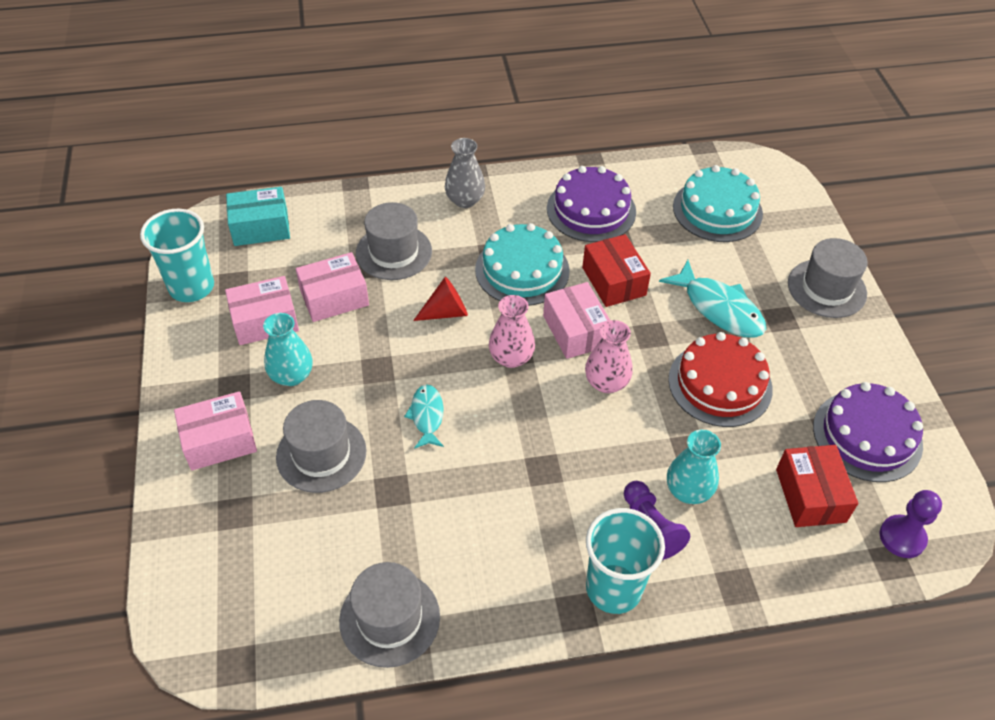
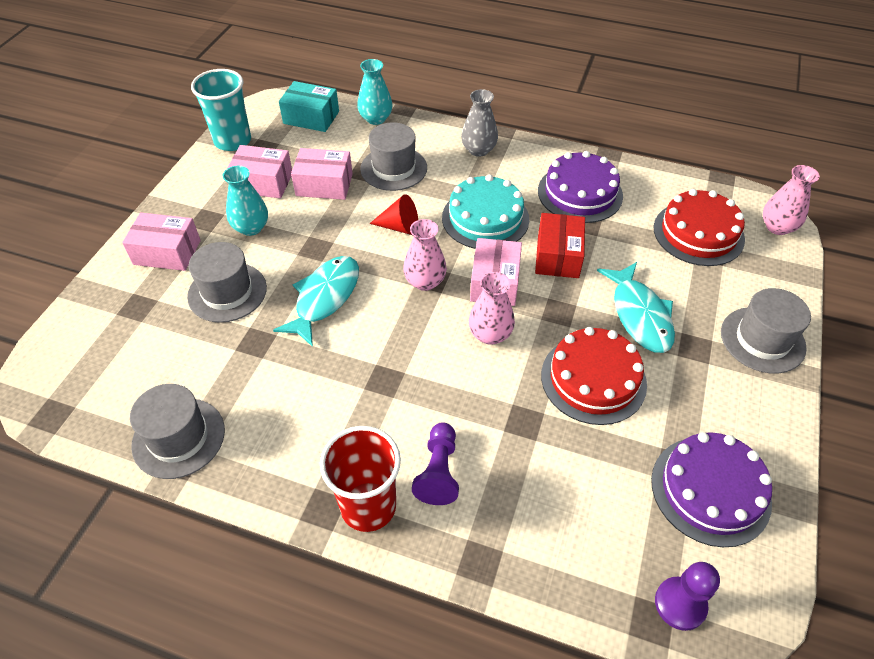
camera: 30 degrees right, 0 degrees up
(427, 416) = (325, 298): turquoise fish -> turquoise fish, size x1.68
(613, 588) = (368, 506): turquoise cup -> red cup
(688, 490) = (496, 456): turquoise vase -> turquoise vase (376, 119)
(717, 210) = (698, 233): turquoise cake -> red cake
(776, 179) = (777, 227): none -> pink vase
(810, 495) = (611, 517): red box -> none

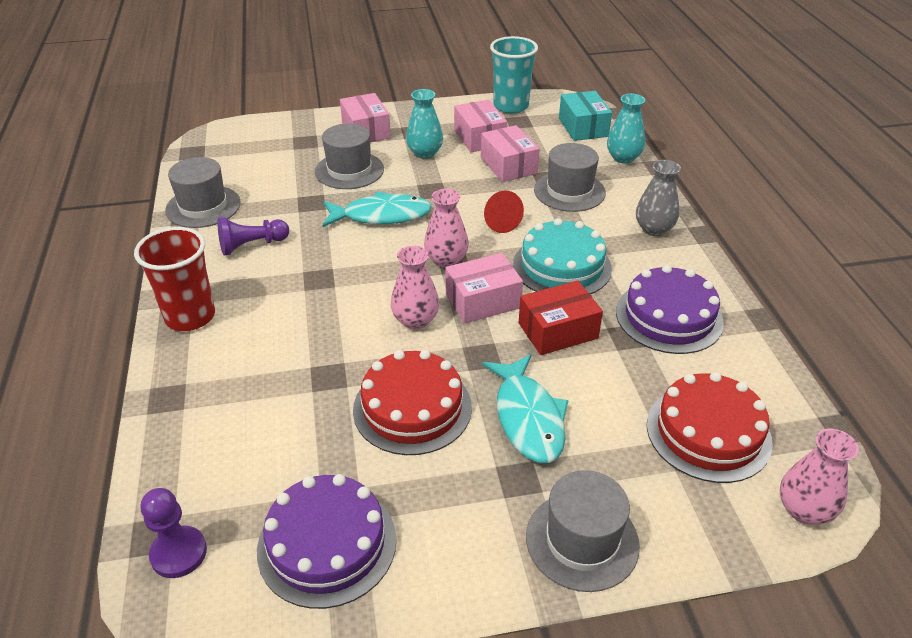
camera: 60 degrees right, 10 degrees down
(438, 471) = (243, 342): purple pawn -> purple pawn (252, 245)
(639, 315) = (528, 418): turquoise fish -> turquoise fish turned 60 degrees counterclockwise

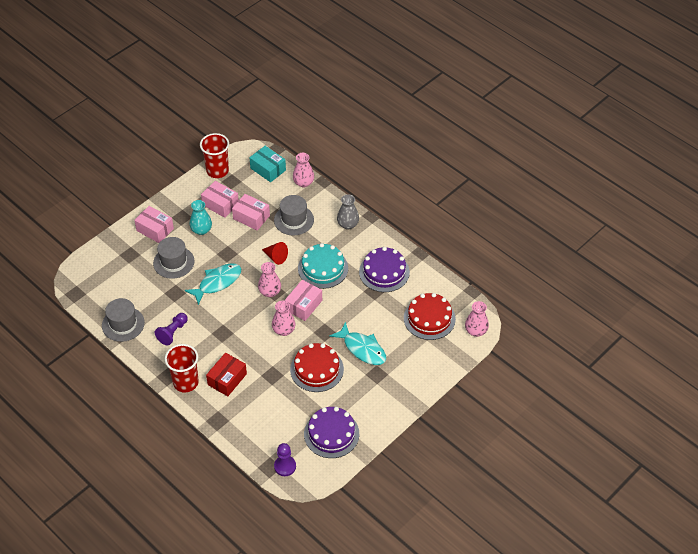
camera: 35 degrees left, 10 degrees up
(511, 106) = (217, 171): turquoise cup -> red cup
(558, 331) = (345, 303): red box -> red box (227, 379)
(582, 540) = (413, 383): grey hat -> none
(623, 158) = (303, 183): turquoise vase -> pink vase

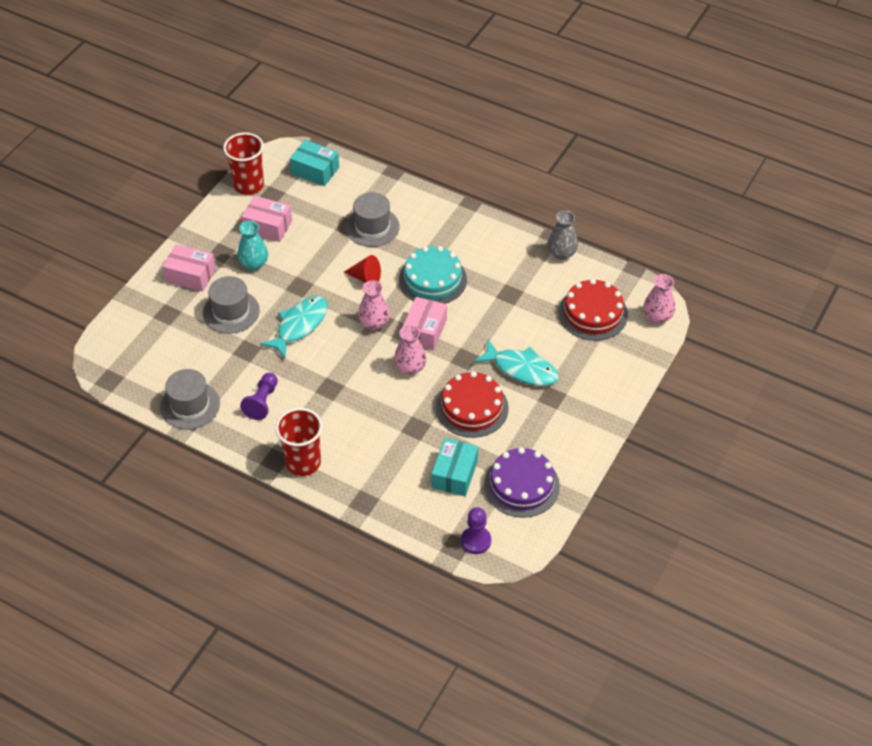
camera: 15 degrees left, 0 degrees up
(227, 379) = (357, 446): red box -> none
(251, 217) = (315, 234): pink box -> none
(287, 415) = (454, 474): none -> turquoise box
(303, 183) = (368, 178): pink vase -> none
(348, 224) = (445, 219): grey vase -> grey vase (561, 253)
(384, 272) = (513, 268): purple cake -> none

